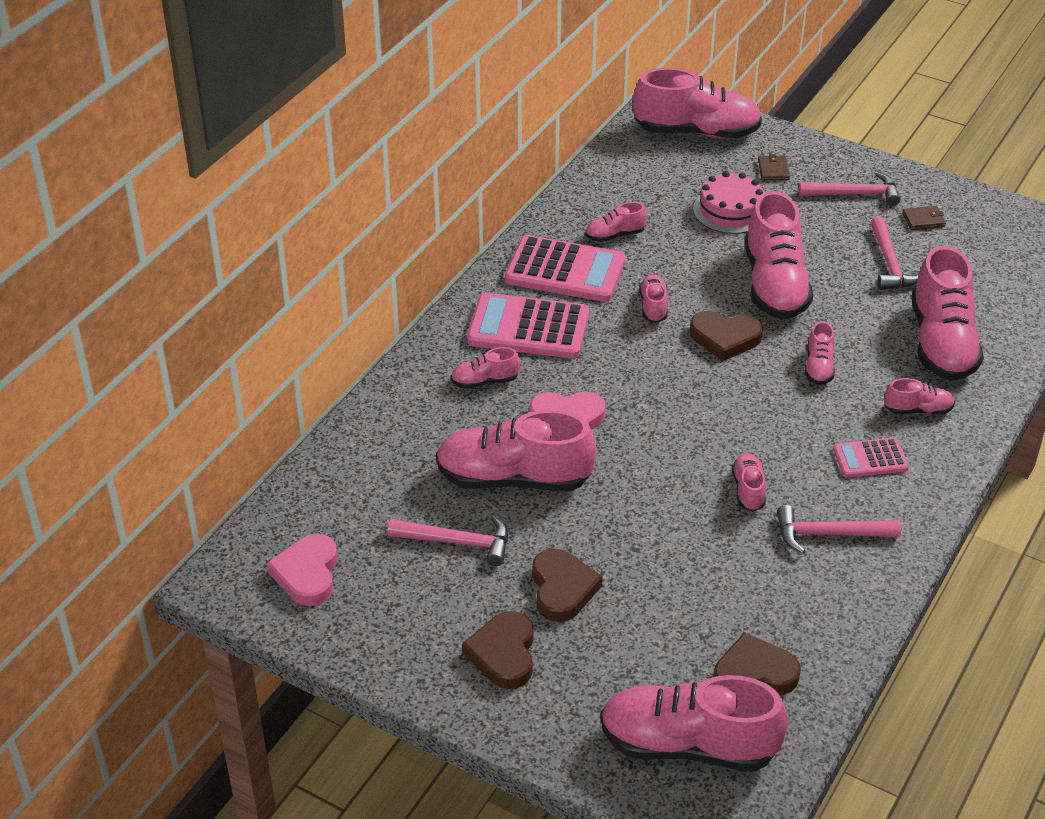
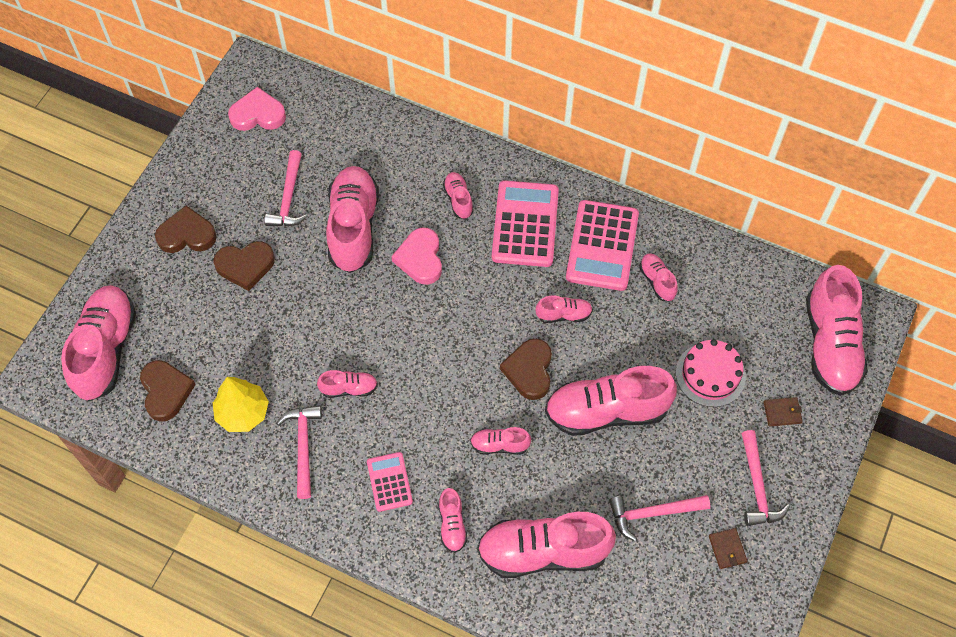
camera: 85 degrees right, 20 degrees up
(784, 592) = (243, 413): none -> yellow tree

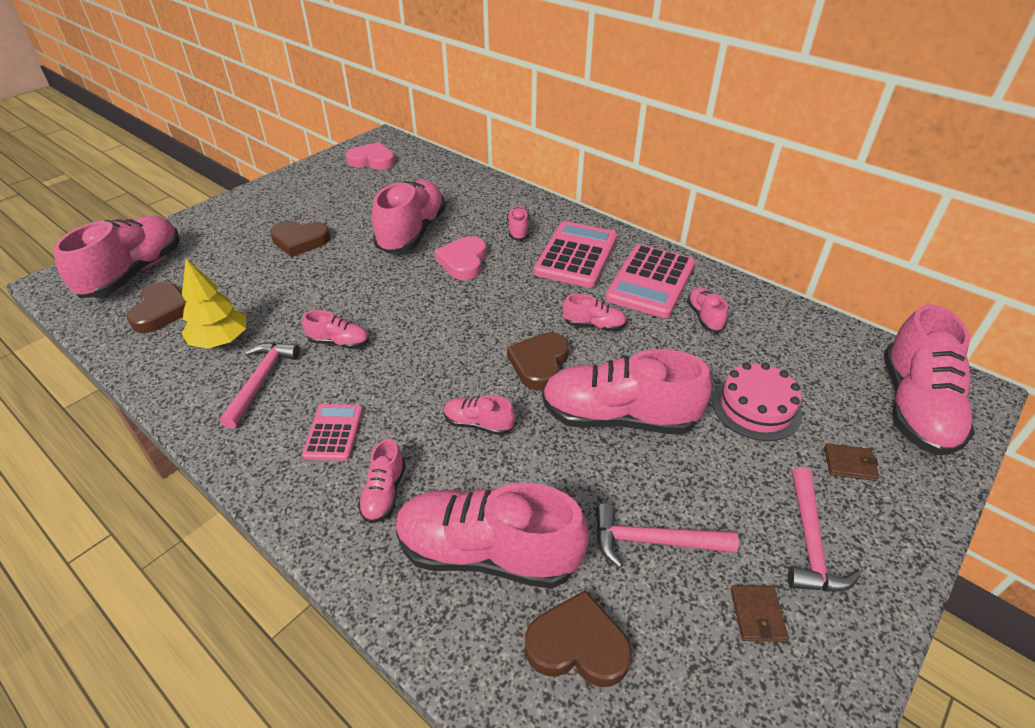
camera: 15 degrees right, 20 degrees down
(187, 234) = (265, 215): brown heart -> brown heart (577, 645)
(288, 198) = (366, 207): pink hammer -> none

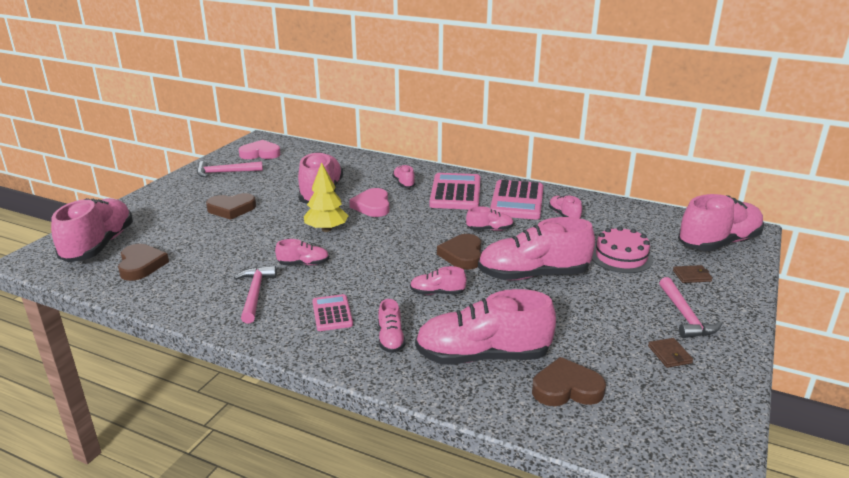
camera: 15 degrees left, 15 degrees down
(221, 341) = (205, 276): yellow tree -> yellow tree (326, 229)
(653, 541) = (588, 332): pink hammer -> pink hammer (225, 172)
(915, 407) = (718, 243): pink shoe -> pink shoe turned 120 degrees counterclockwise

